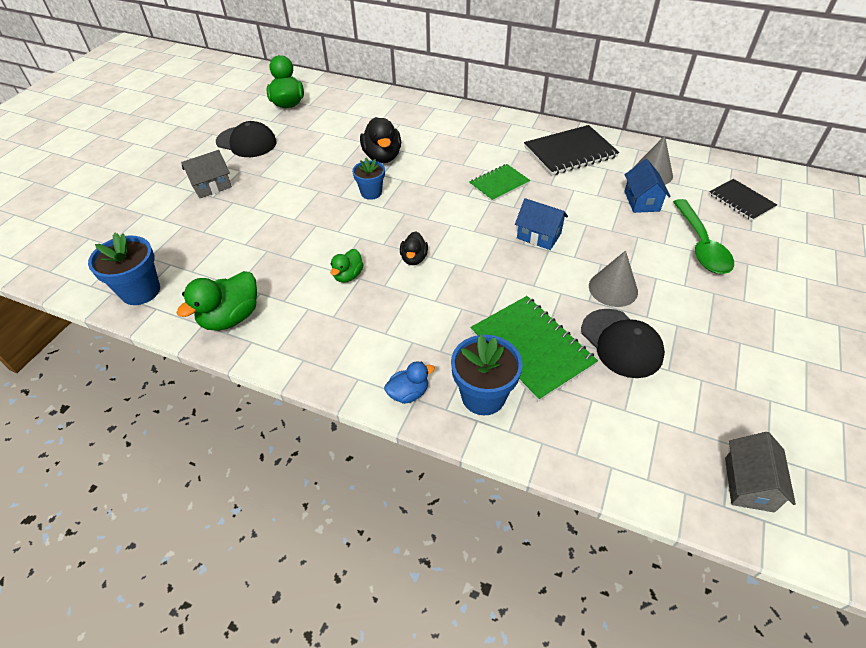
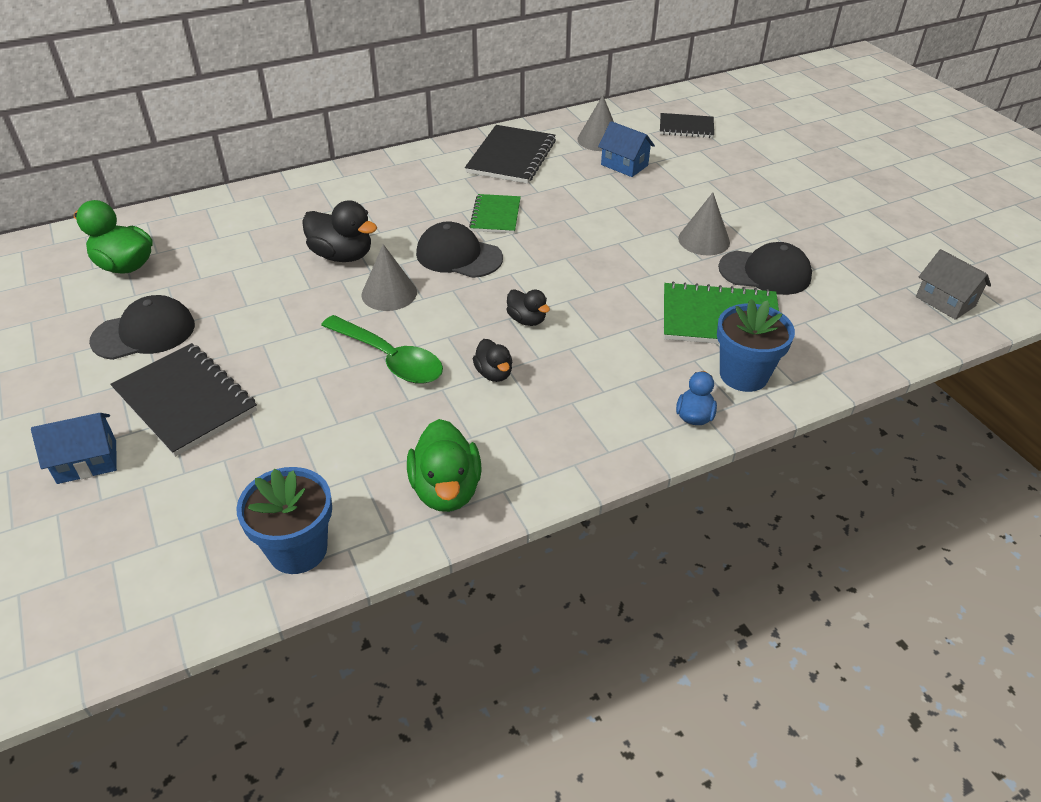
camera: 50 degrees left, 5 degrees down
(211, 186) = (185, 401): grey house -> black notebook
(348, 275) = (494, 373): green duck -> black duck
(371, 193) = (389, 293): blue flower pot -> grey cone
(439, 195) = (458, 256): none -> black cap
(539, 236) = (594, 236): blue house -> blue house (87, 461)
(701, 245) = (709, 174): green spoon -> green spoon (390, 359)

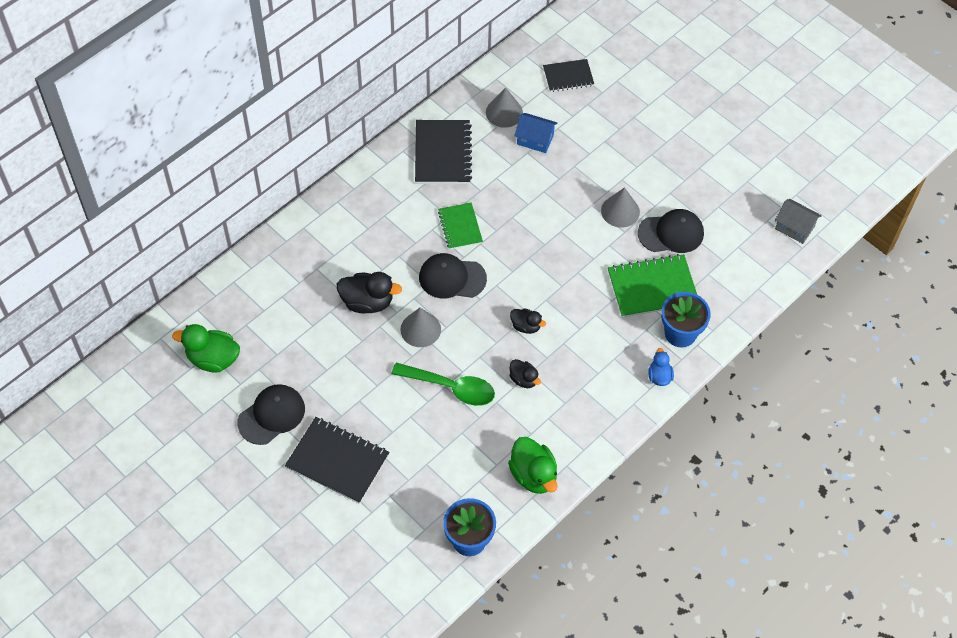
camera: 20 degrees left, 15 degrees up
(87, 461) = (307, 523): blue house -> none

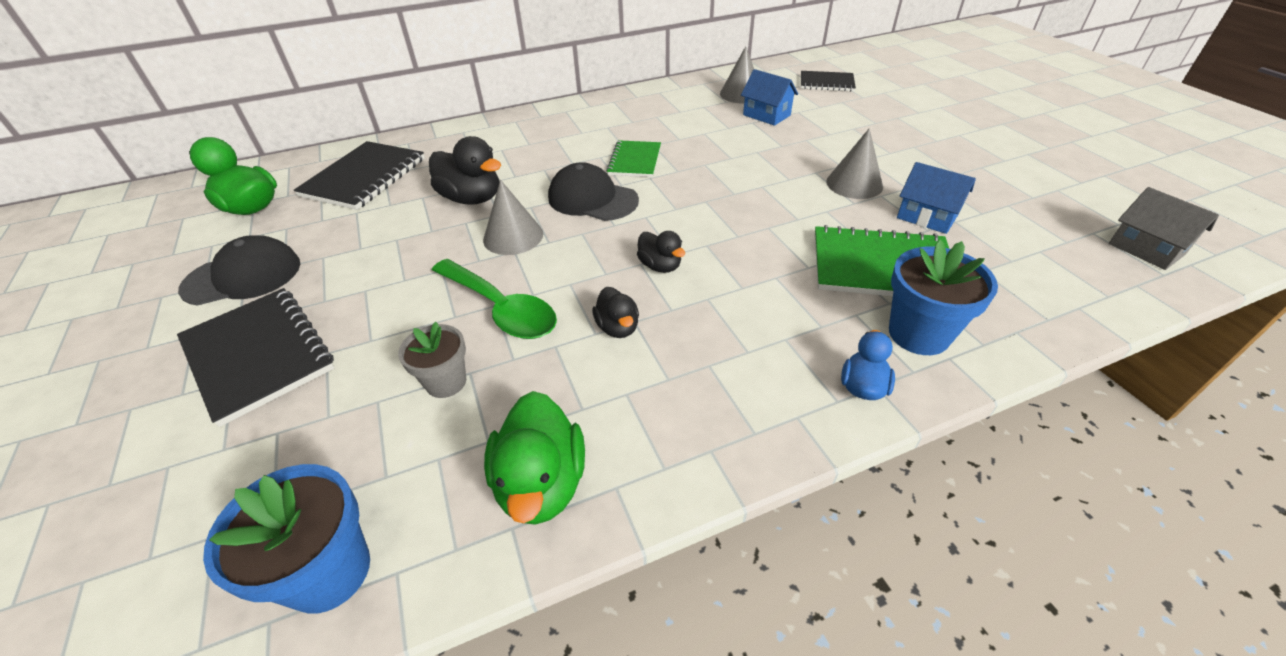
camera: 25 degrees right, 15 degrees down
(442, 153) = (654, 109): black notebook -> black notebook (364, 177)
(453, 442) = (446, 382): none -> grey flower pot
(671, 233) = (926, 217): black cap -> blue house

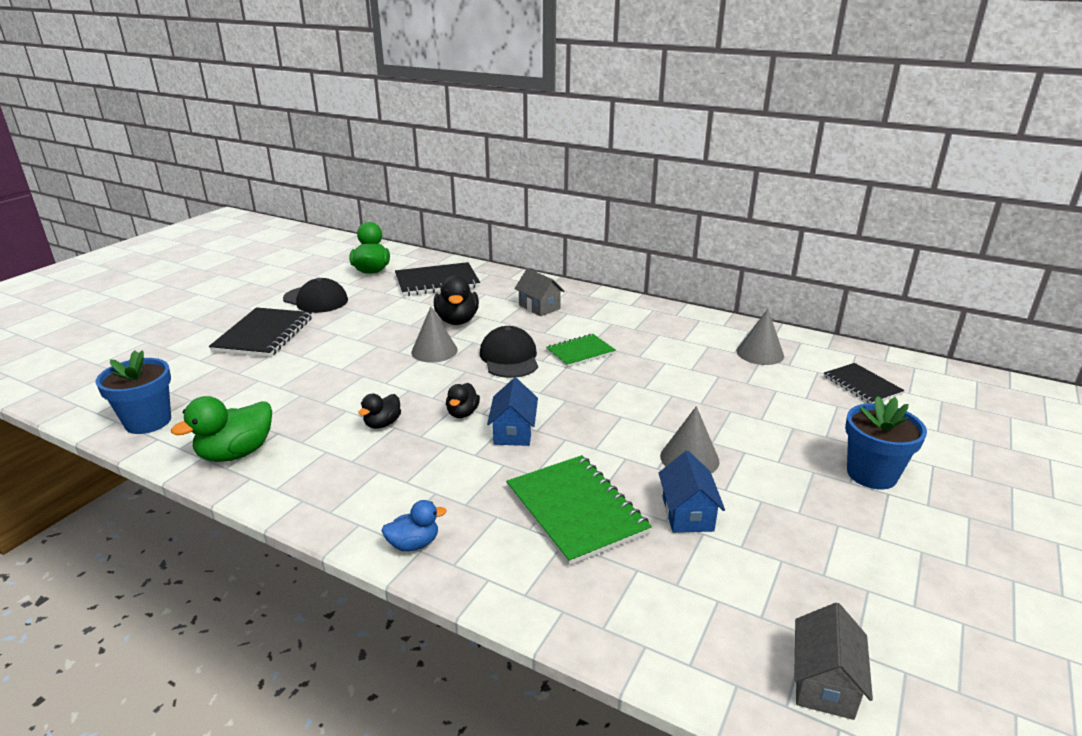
camera: 50 degrees right, 15 degrees down
(446, 382) = (287, 391): grey flower pot -> none
(501, 309) = (361, 379): green spoon -> none
(522, 146) = (539, 307): none -> grey house
(766, 115) = (742, 378): blue house -> blue house (513, 432)
(918, 334) = (503, 555): blue flower pot -> blue flower pot (871, 474)

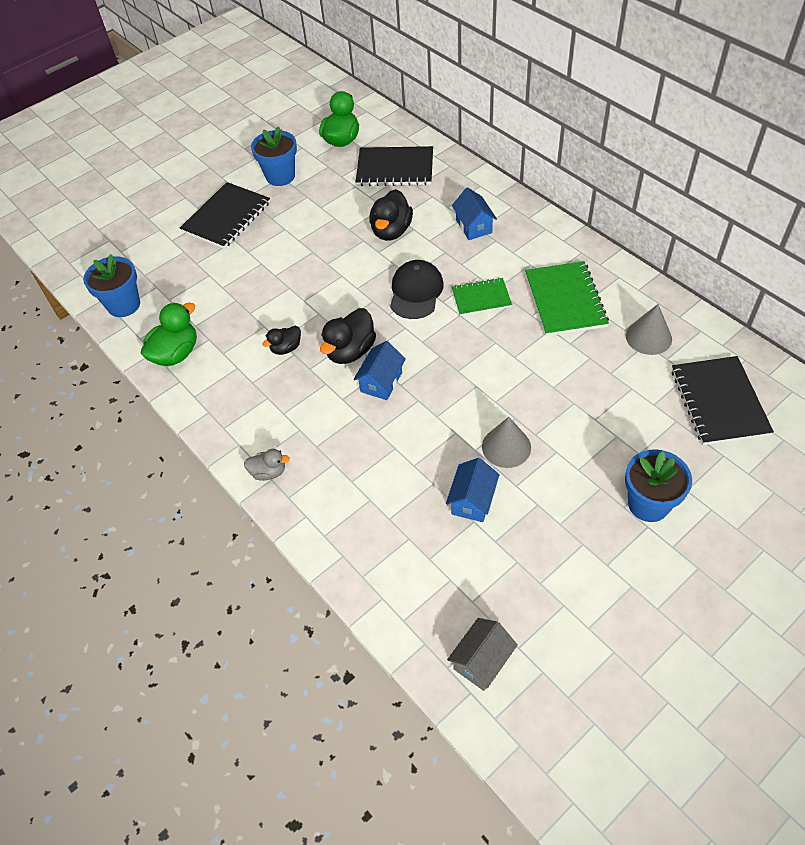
camera: 25 degrees right, 25 degrees up
(236, 453) = (176, 354): green duck -> green duck turned 150 degrees clockwise
(316, 300) = (280, 176): black cap -> blue flower pot
(414, 544) = (268, 472): blue duck -> grey duck
(434, 351) = (356, 269): grey cone -> none
(462, 413) = (350, 351): black duck -> black duck, size x1.72
(539, 307) = (474, 226): grey house -> blue house
(575, 510) = (391, 474): green notebook -> green notebook (565, 300)
(862, 385) = (719, 402): black notebook -> black notebook, size x1.62

